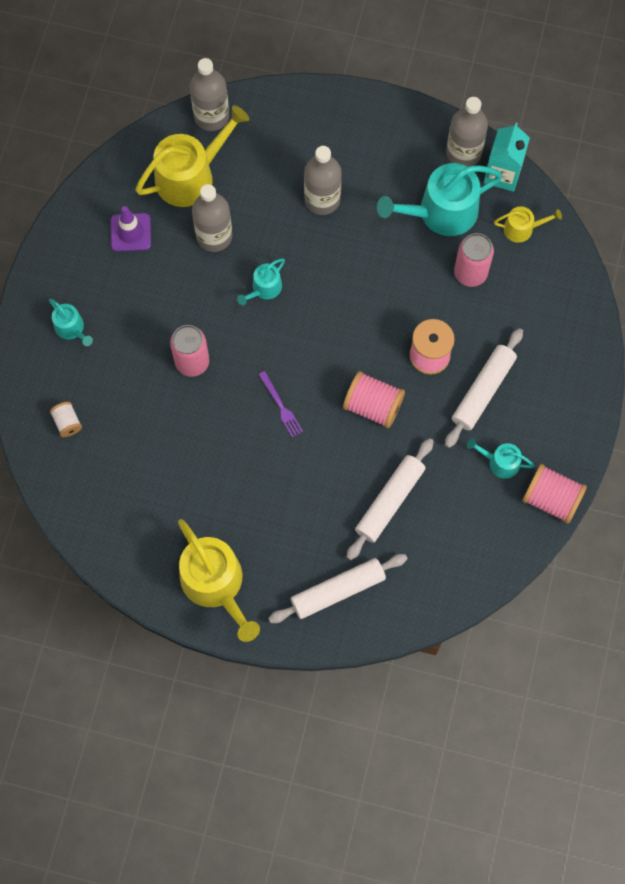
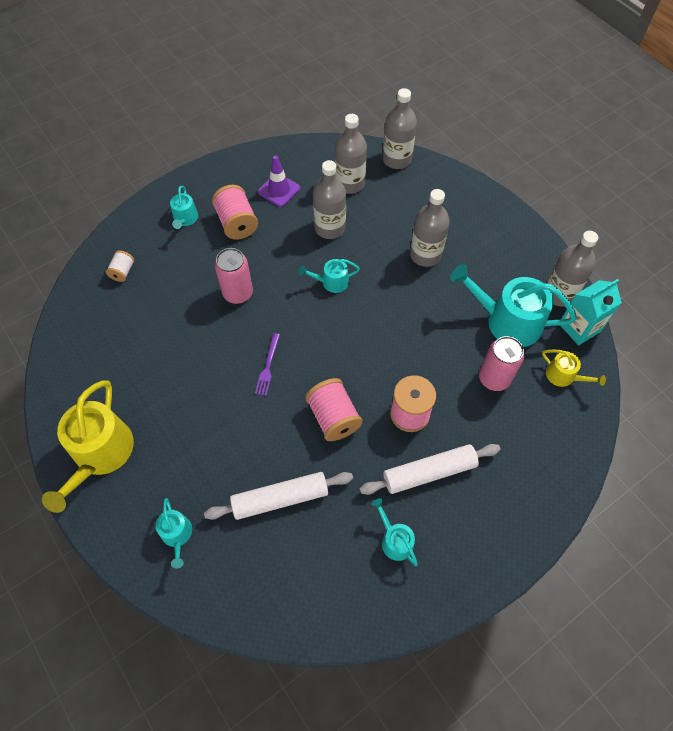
camera: 40 degrees right, 10 degrees down
(191, 176) = (350, 183): yellow watering can -> grey bottle
(338, 591) = (177, 535): white rolling pin -> turquoise watering can
(551, 499) = (412, 607): pink spool -> pink spool (237, 223)

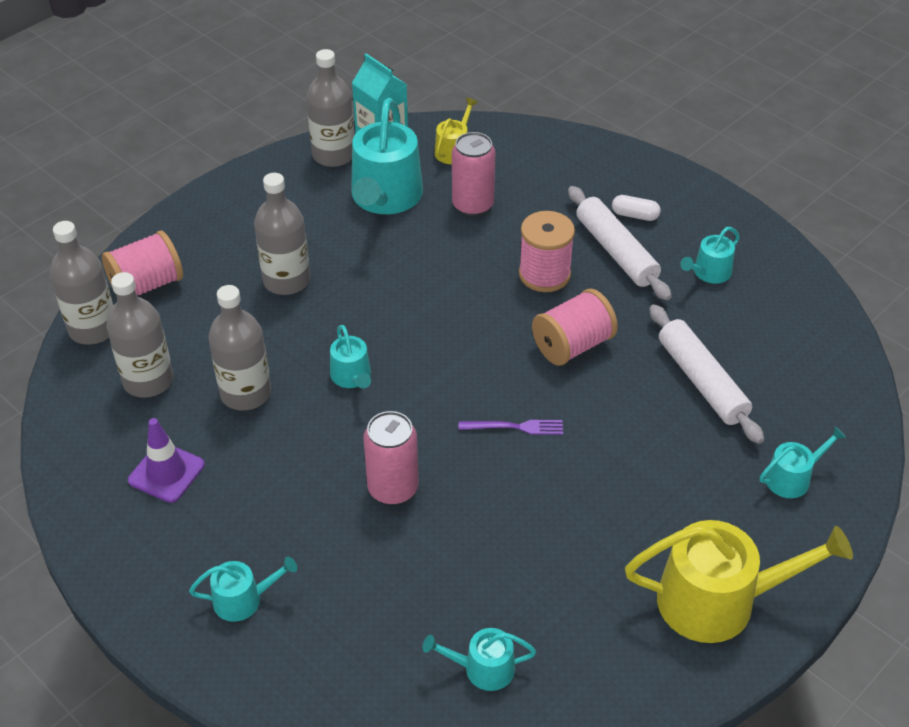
camera: 100 degrees left, 15 degrees down
(104, 319) = (482, 668): none -> turquoise watering can
(123, 272) = (377, 669): white spool -> none
(237, 223) = (247, 518): pink spool -> pink spool (147, 285)
(472, 498) = (635, 215): none -> white capsule

